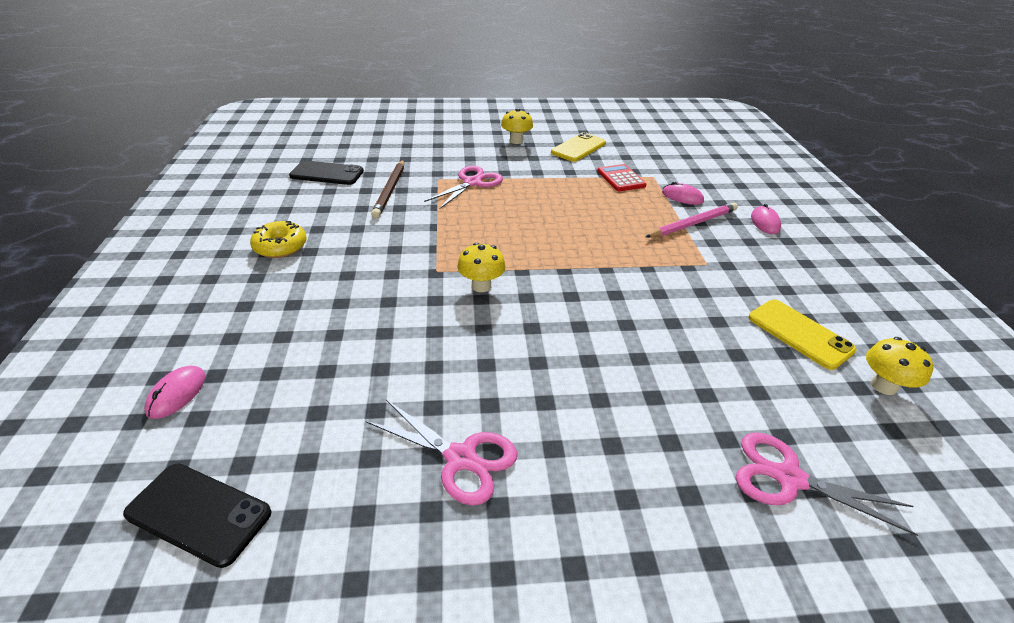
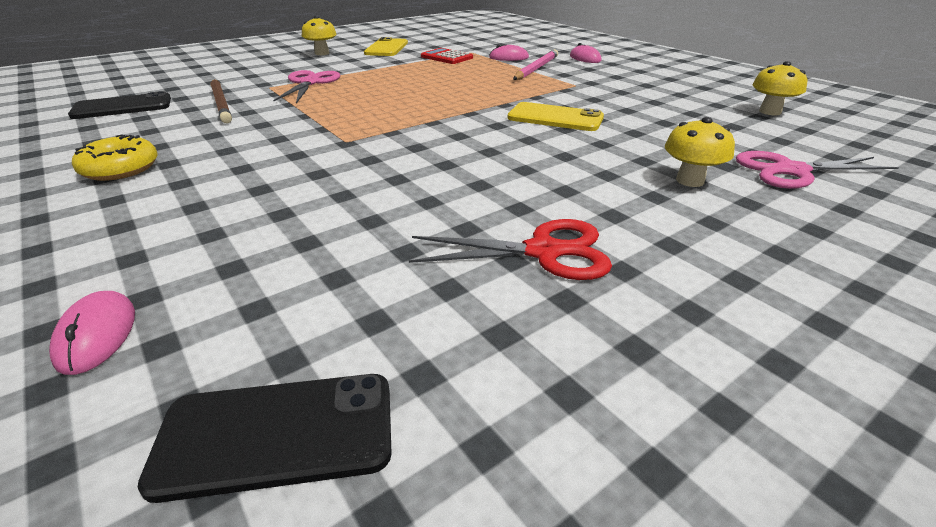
camera: 30 degrees left, 5 degrees down
(461, 458) = (543, 251): pink scissors -> red scissors
(481, 286) = (406, 139): yellow mushroom -> yellow mushroom (690, 181)
(799, 334) = (687, 102): yellow phone -> yellow phone (555, 118)

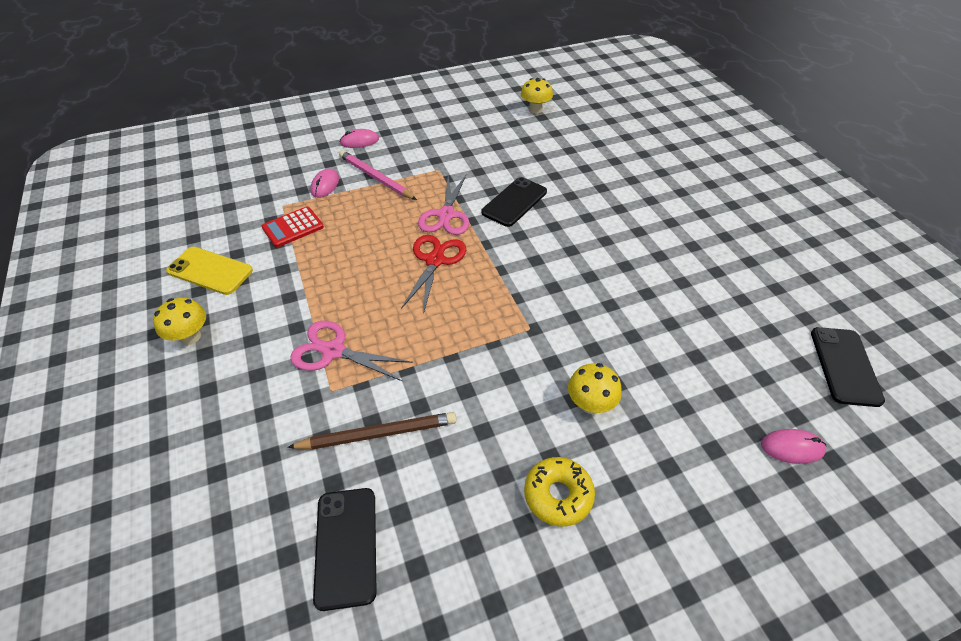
camera: 75 degrees left, 15 degrees up
(543, 251) = (709, 258): red scissors -> red scissors (435, 260)
(555, 118) = (514, 202): yellow phone -> black phone
(690, 181) = (633, 181): yellow mushroom -> yellow mushroom (590, 404)
(791, 171) = (626, 142): pink scissors -> pink scissors (446, 215)

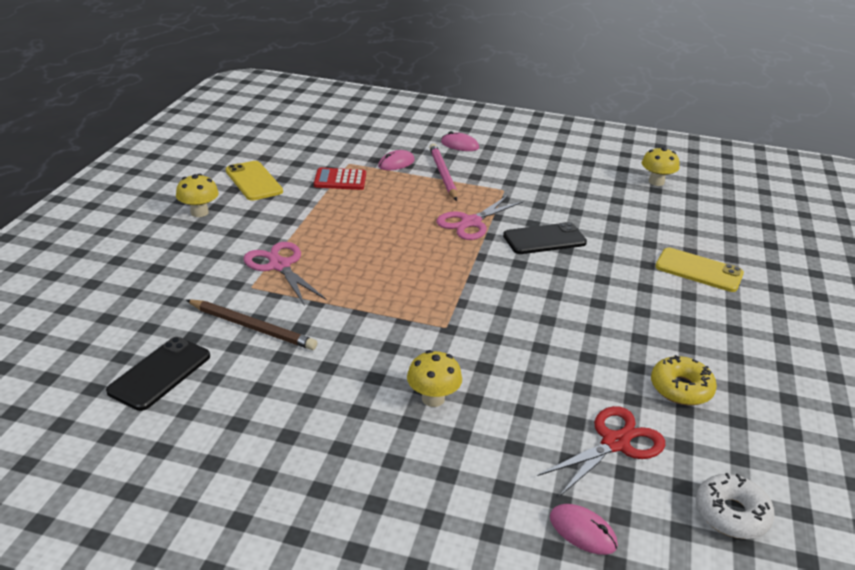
camera: 35 degrees right, 15 degrees down
(435, 260) = (423, 247): red scissors -> red scissors (615, 443)
(558, 495) = (333, 435): yellow donut -> yellow donut (681, 388)
(636, 175) = (698, 270): none -> yellow phone
(845, 366) = (731, 514): black phone -> white donut

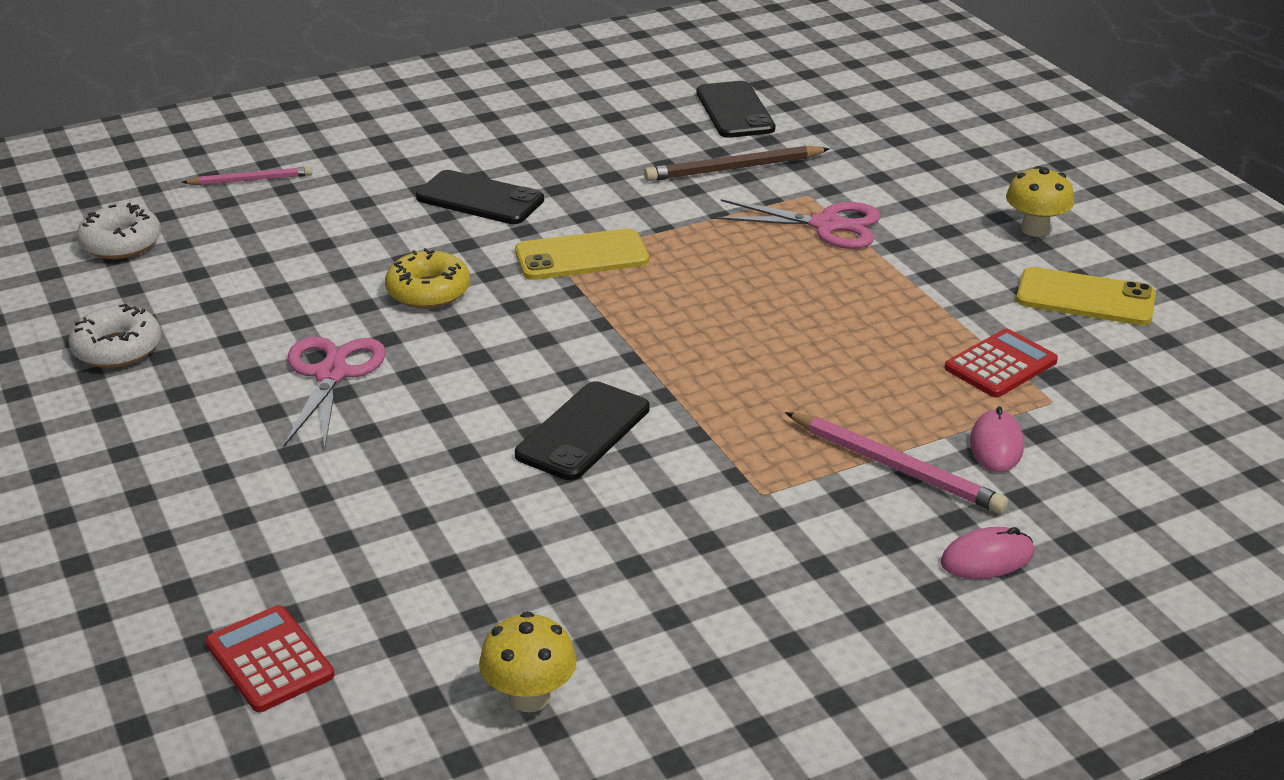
camera: 140 degrees right, 0 degrees up
(433, 398) = (480, 199): yellow mushroom -> black phone
(471, 222) = (718, 400): pink scissors -> pink scissors (331, 374)
(582, 531) = (250, 180): pink mouse -> pink pencil
(615, 443) = (268, 245): red scissors -> none
(681, 388) = (230, 323): yellow donut -> yellow donut (428, 291)
(698, 270) = (303, 505): yellow phone -> yellow phone (581, 256)
(745, 228) = (270, 660): none -> red calculator
(765, 408) = (117, 349): none -> white donut

